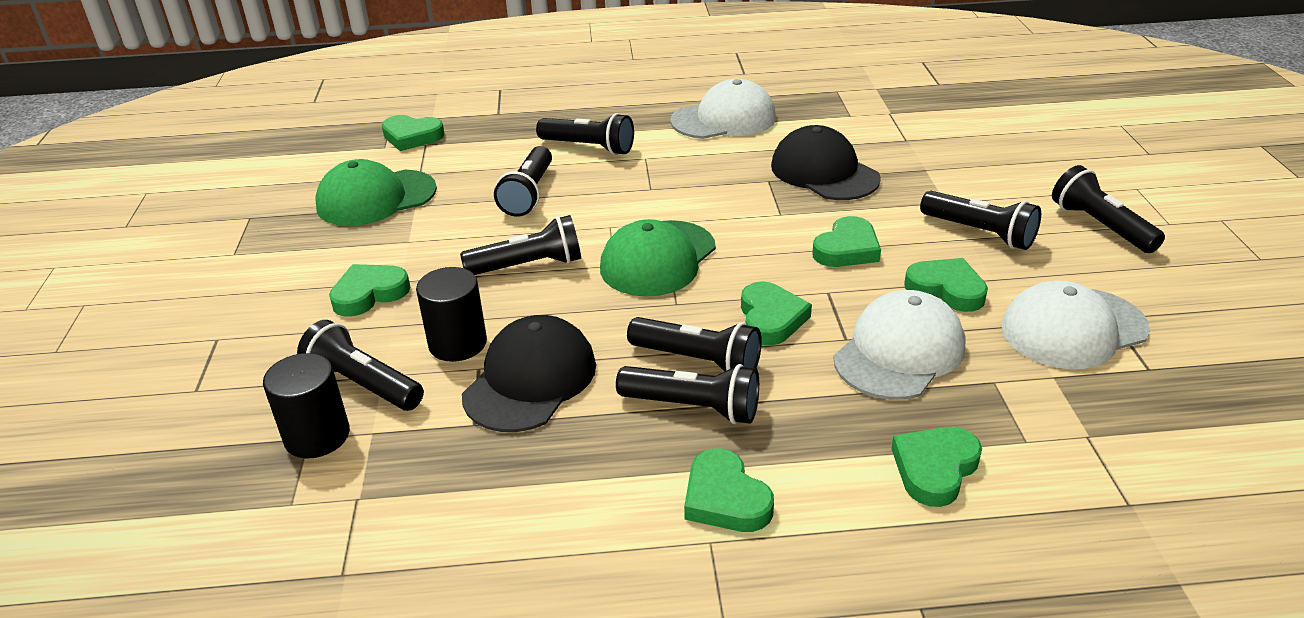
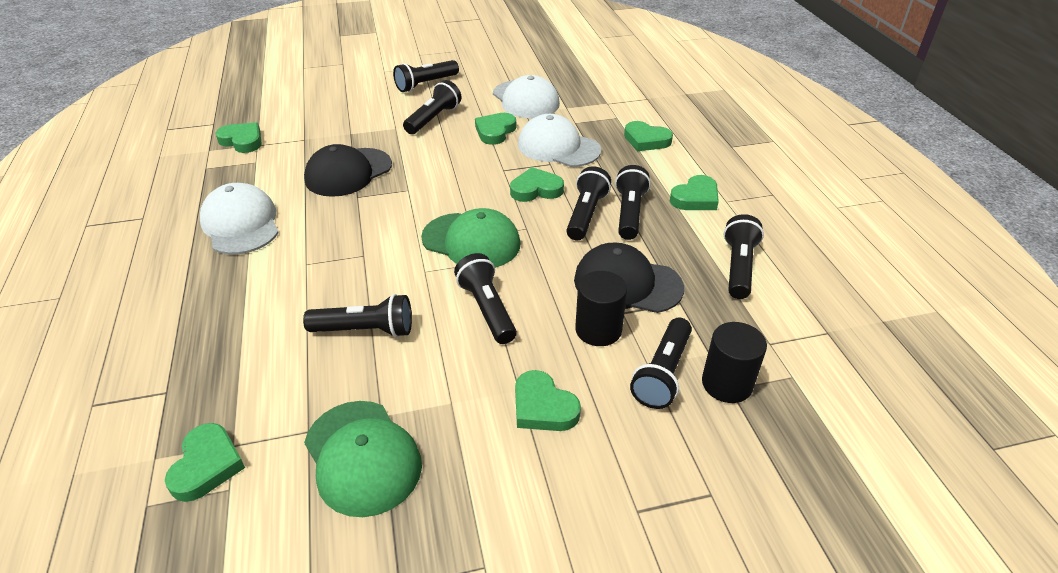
camera: 100 degrees left, 5 degrees up
(589, 147) = (276, 303): black flashlight -> black flashlight (739, 267)
(847, 249) = (454, 163): green heart -> green heart (242, 141)

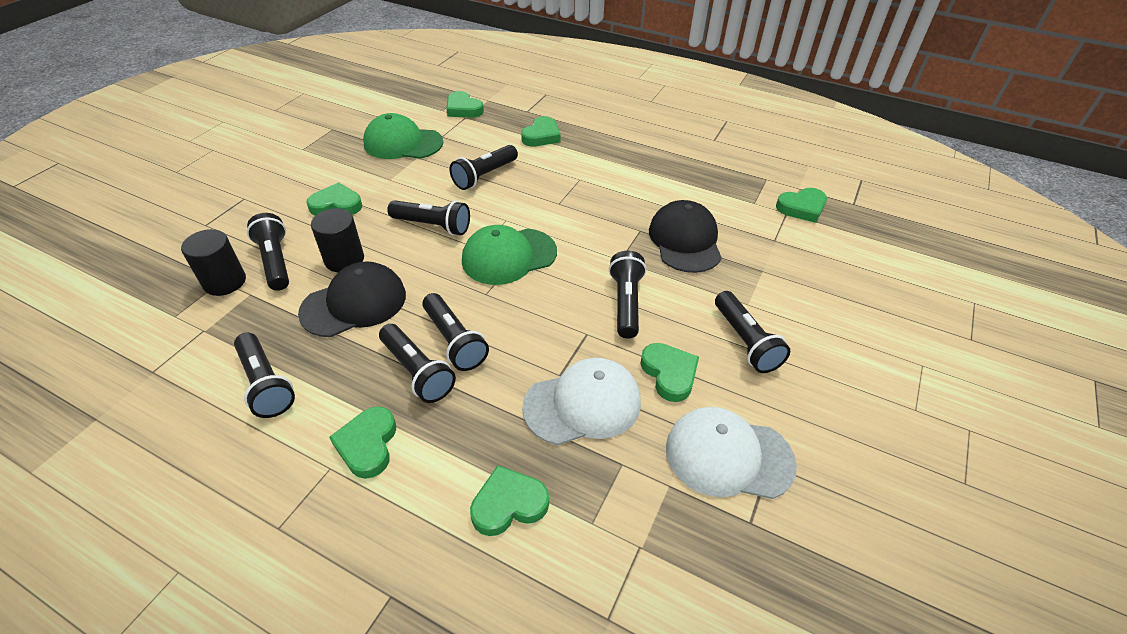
camera: 130 degrees right, 5 degrees up
(241, 224) = (661, 170): white cap -> none
(426, 84) = (851, 382): black flashlight -> black flashlight (626, 303)
(536, 189) = (529, 334): green heart -> green heart (541, 136)

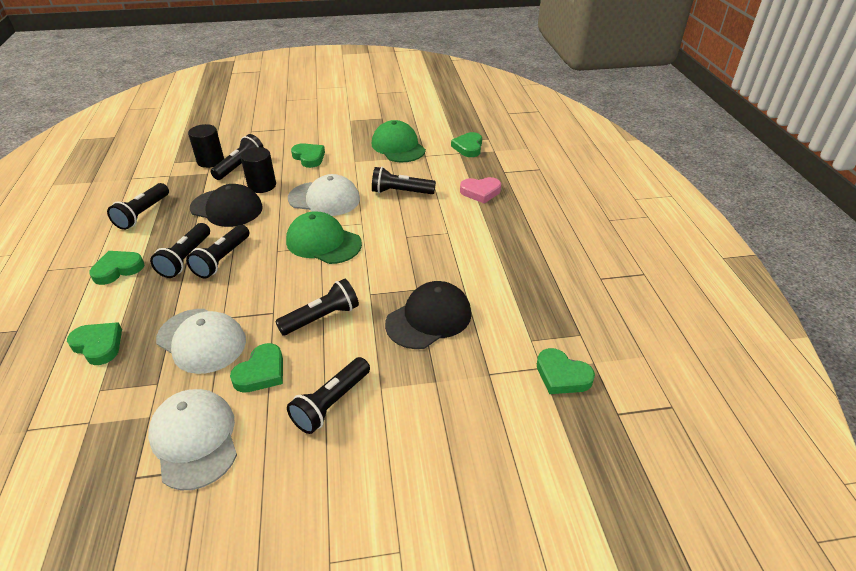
camera: 55 degrees right, 5 degrees down
(433, 226) = (324, 199): black flashlight -> white cap
(541, 136) = (480, 192): green heart -> pink heart

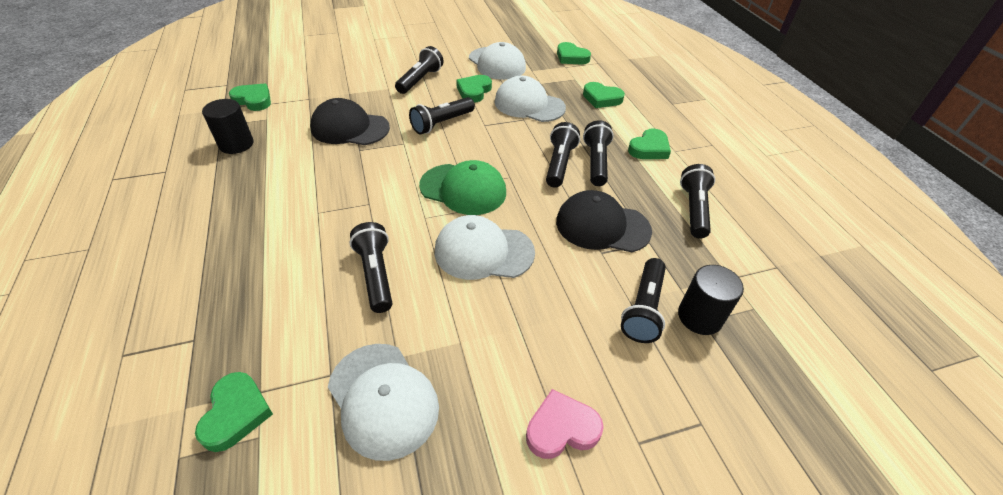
camera: 170 degrees right, 5 degrees up
(262, 185) = (582, 269): black cylinder -> black cylinder (236, 144)
(309, 157) = (543, 344): green heart -> green heart (571, 57)
(398, 146) = (383, 399): green cap -> white cap
(401, 192) = (376, 274): black flashlight -> black flashlight turned 105 degrees counterclockwise
(429, 318) = (350, 128): black cap -> black cap turned 60 degrees clockwise
(480, 192) = (253, 285): pink heart -> pink heart (561, 428)

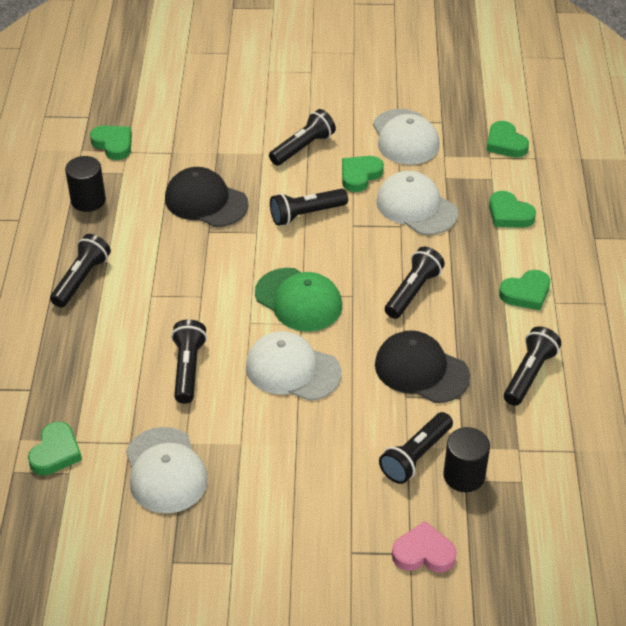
camera: 20 degrees right, 0 degrees up
(561, 428) = (295, 526): pink heart -> pink heart (423, 553)
(596, 162) = (454, 298): black flashlight -> black flashlight (81, 279)

